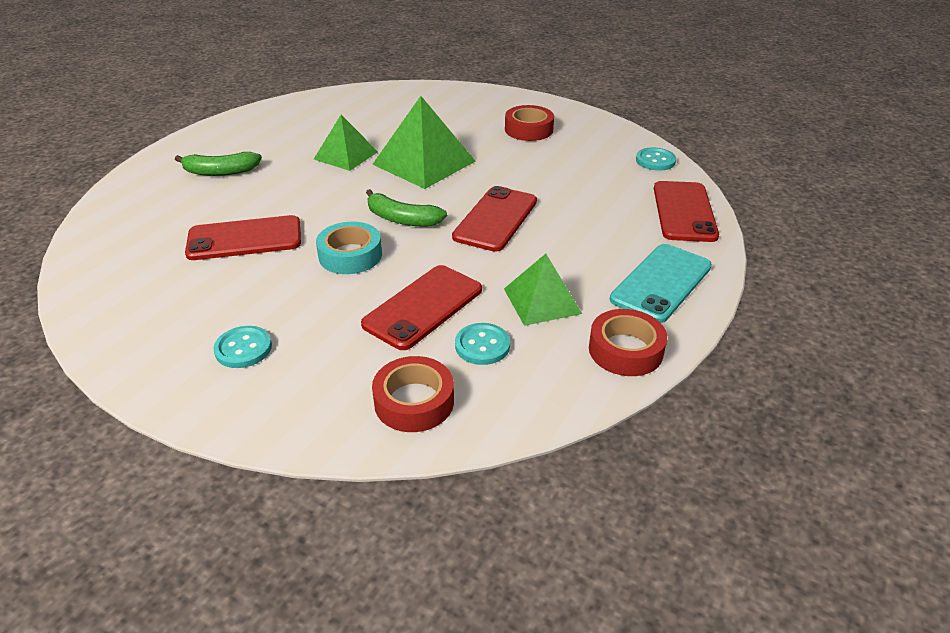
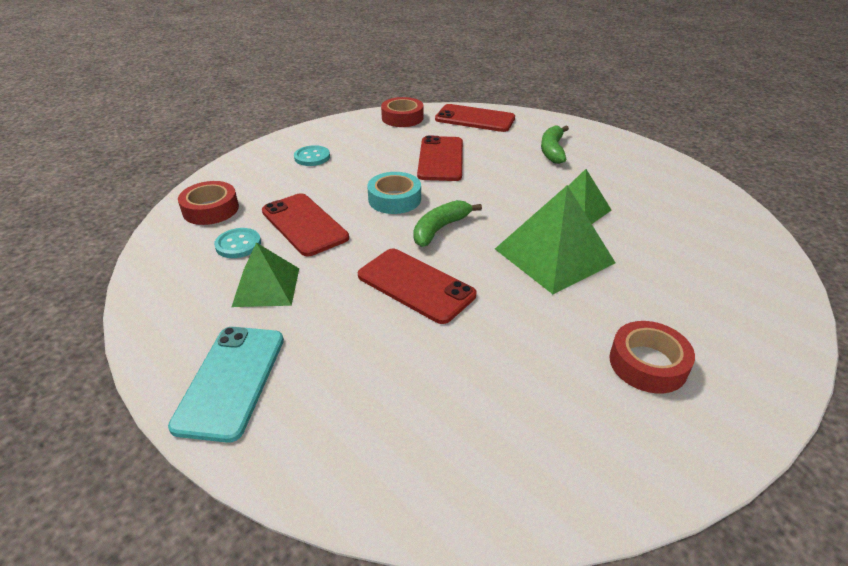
camera: 105 degrees right, 0 degrees up
(625, 350) = (165, 320): red tape -> red tape (402, 118)
(655, 161) = (524, 498): turquoise button -> none
(661, 283) = (231, 381): turquoise phone -> turquoise phone turned 45 degrees clockwise
(684, 212) = (357, 470): red phone -> red phone (475, 119)

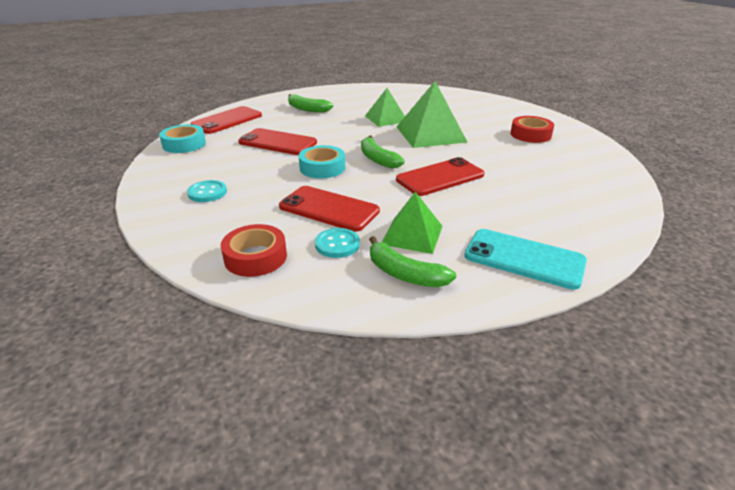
camera: 70 degrees left, 5 degrees down
(192, 294) = (404, 274): none -> green banana
(304, 224) = (329, 209): red phone -> red phone turned 45 degrees clockwise
(402, 118) = (184, 144): red tape -> turquoise tape

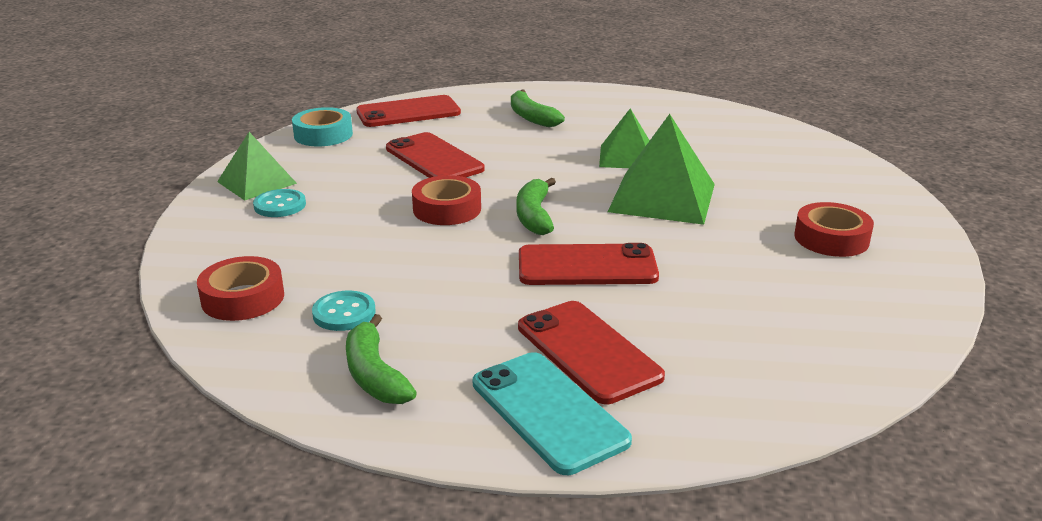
camera: 30 degrees right, 5 degrees down
(322, 168) = (447, 209): turquoise tape -> red tape
(329, 209) = (388, 266): red phone -> red phone (588, 351)
(412, 235) = (445, 331): green pyramid -> green pyramid (256, 182)

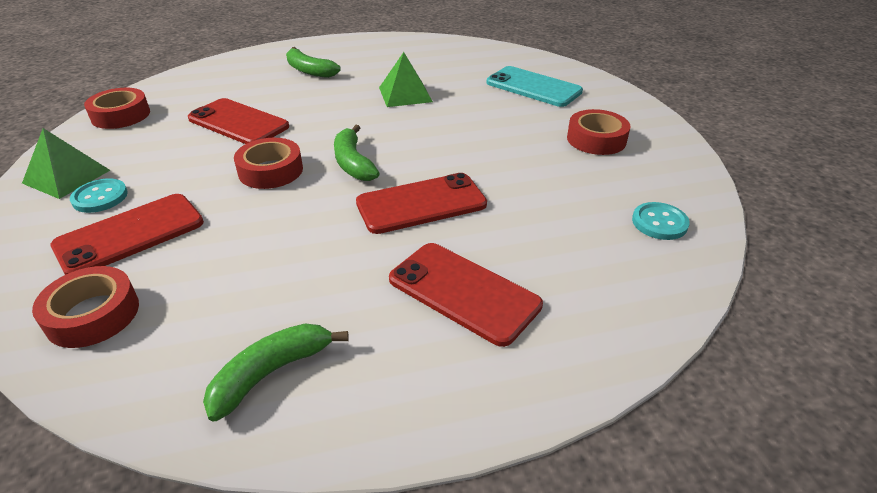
camera: 20 degrees left, 10 degrees up
(323, 135) = (121, 115): turquoise tape -> red tape
(344, 313) = (211, 306): turquoise button -> turquoise button (659, 223)
(375, 374) = (271, 373): green banana -> green banana turned 90 degrees clockwise
(408, 112) = (196, 81): red phone -> red phone (130, 234)
(548, 412) = (459, 369): turquoise phone -> turquoise phone (533, 87)
(662, 197) = (451, 126): green pyramid -> none

